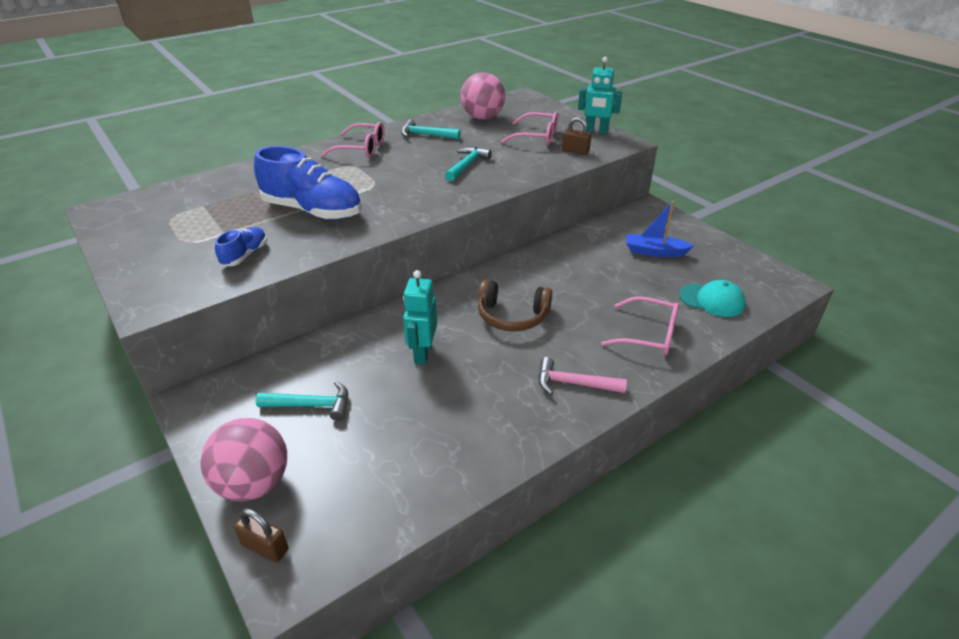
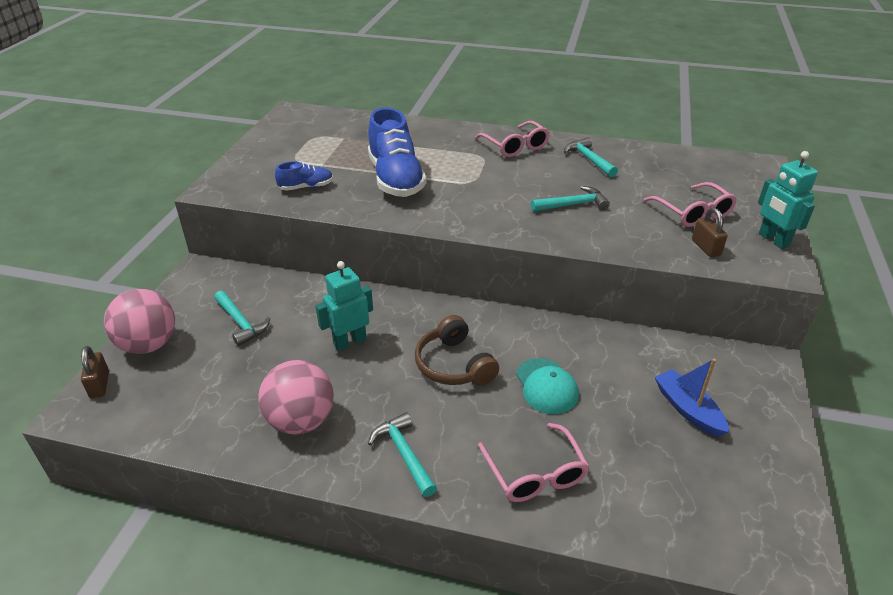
camera: 50 degrees right, 0 degrees up
(482, 118) = (673, 167): pink ball -> pink ball (301, 421)
(573, 383) = (404, 454): pink hammer -> turquoise hammer
(712, 300) = (661, 500): turquoise cap -> turquoise cap (546, 386)

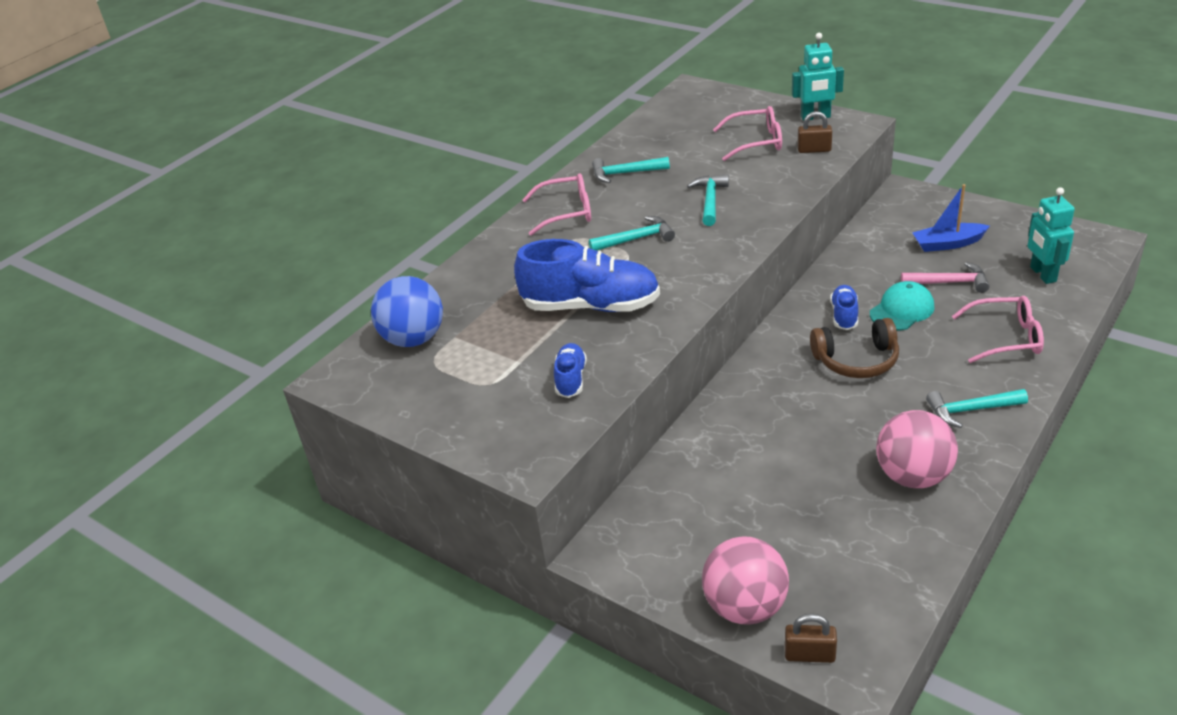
camera: 65 degrees left, 0 degrees up
(241, 323) = (731, 517): turquoise hammer -> turquoise hammer (636, 239)
(337, 125) = (413, 339): none -> blue ball
(349, 342) = (797, 428): turquoise robot -> turquoise robot (1042, 274)
(519, 348) = (844, 315): none -> blue shoe
(546, 386) = (902, 310): turquoise cap -> turquoise cap turned 45 degrees counterclockwise
(614, 418) = (949, 282): none -> pink hammer

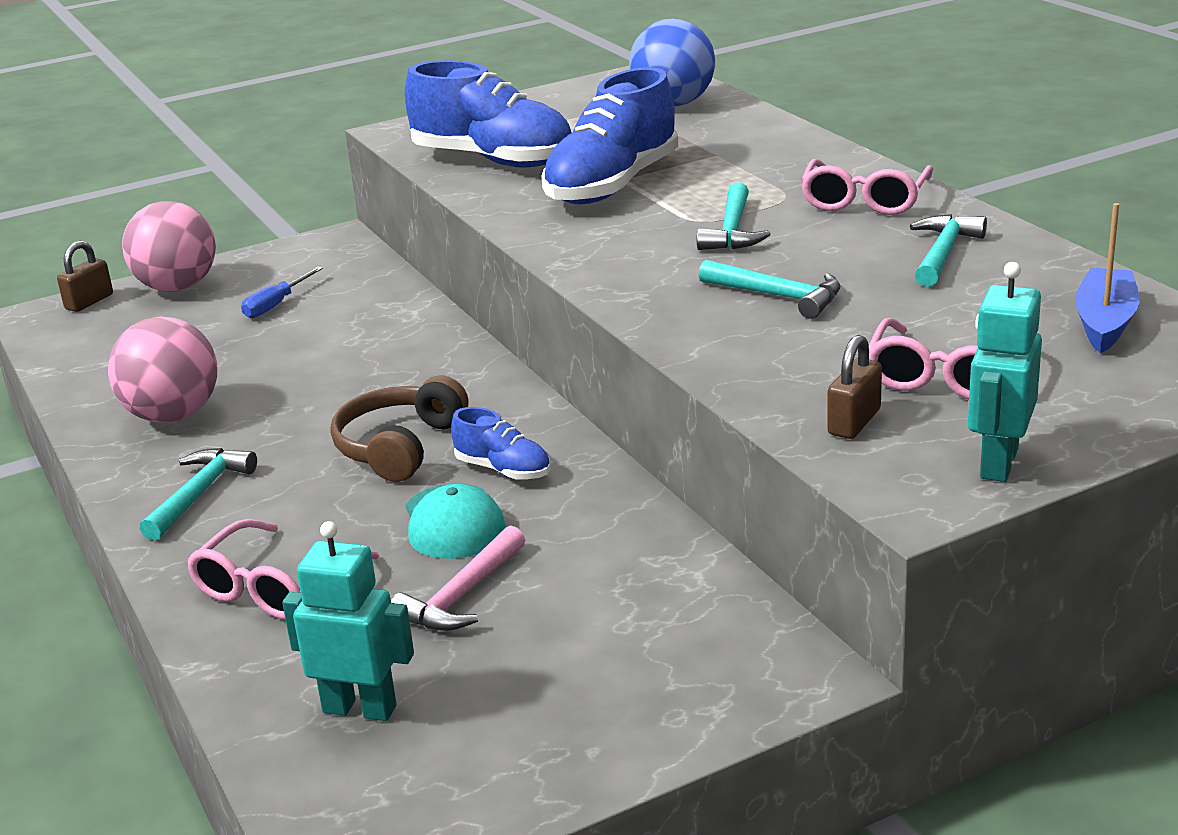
camera: 115 degrees right, 10 degrees down
(571, 379) = (493, 160): blue shoe -> blue shoe, size x2.04
(733, 520) = (276, 305): none -> blue screwdriver
(948, 244) = (568, 644): blue boat -> blue boat (1104, 322)

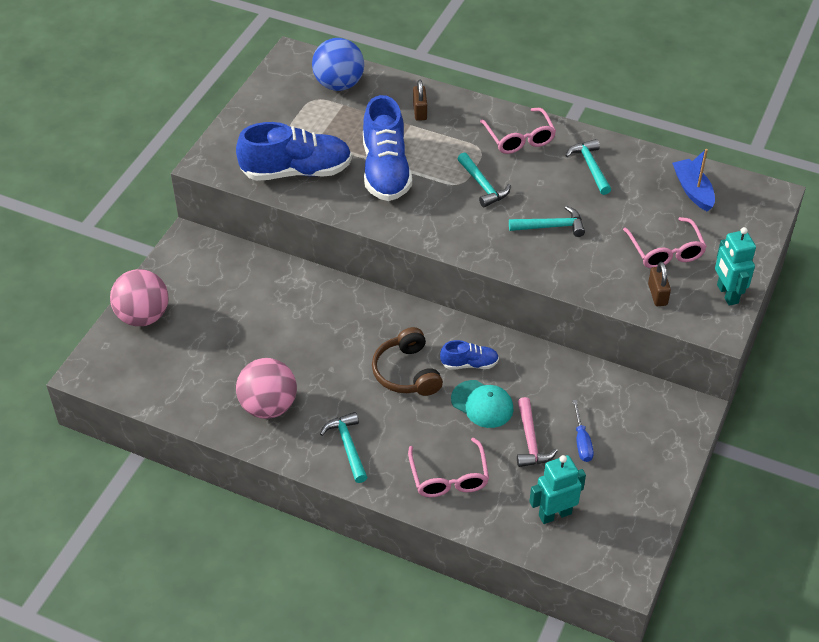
camera: 40 degrees left, 20 degrees up
(89, 302) = (104, 350): brown padlock -> brown padlock (420, 111)
(276, 305) = (221, 306): blue screwdriver -> blue screwdriver (582, 441)

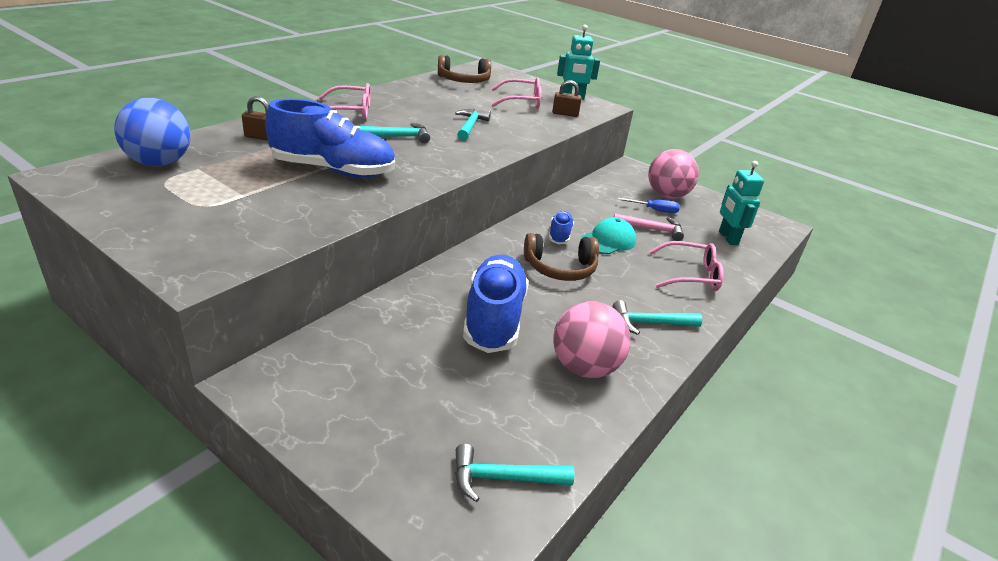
camera: 80 degrees left, 15 degrees down
(143, 316) = (377, 460): pink ball -> pink ball (667, 195)
(296, 171) = (282, 216): blue shoe -> blue shoe (494, 319)
(590, 167) = (410, 99): turquoise hammer -> turquoise hammer (503, 478)
(692, 190) = (464, 81): blue boat -> brown headphones

